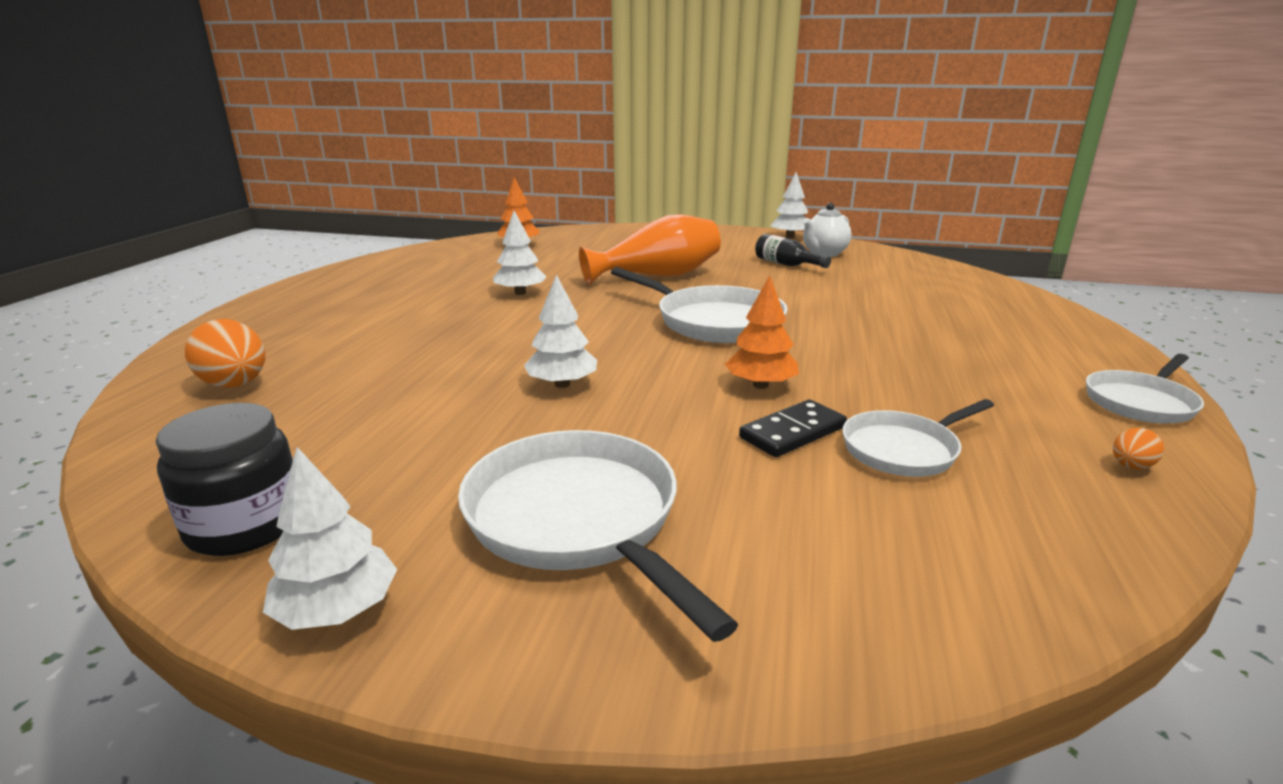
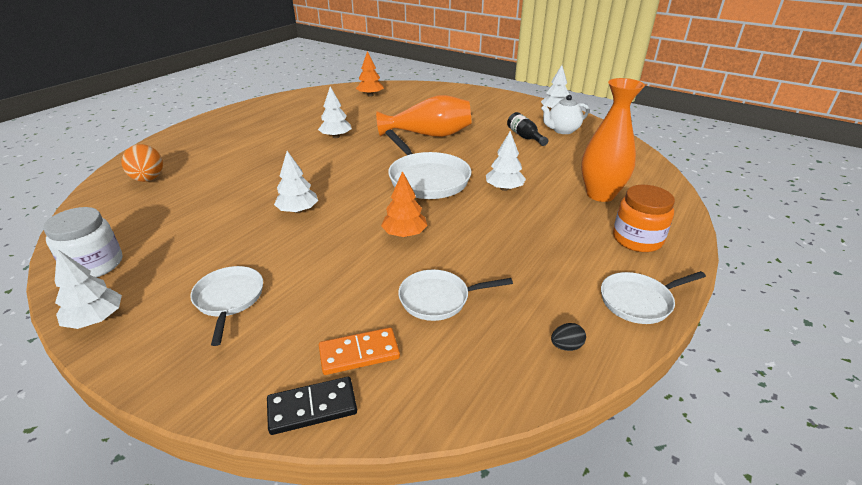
camera: 20 degrees right, 10 degrees up
(246, 525) = (95, 265): black jar -> white jar
(578, 519) = (229, 299): white pan -> white pan, size x0.61
(793, 432) = (388, 272): black domino -> black domino (312, 408)
(829, 317) = (504, 188): none -> white tree
(880, 542) = (359, 353): none -> orange domino
(951, 307) = (600, 194): none -> orange vase
(1051, 343) = (637, 239): none -> orange jar
(1131, 466) = (566, 346): orange egg -> black egg

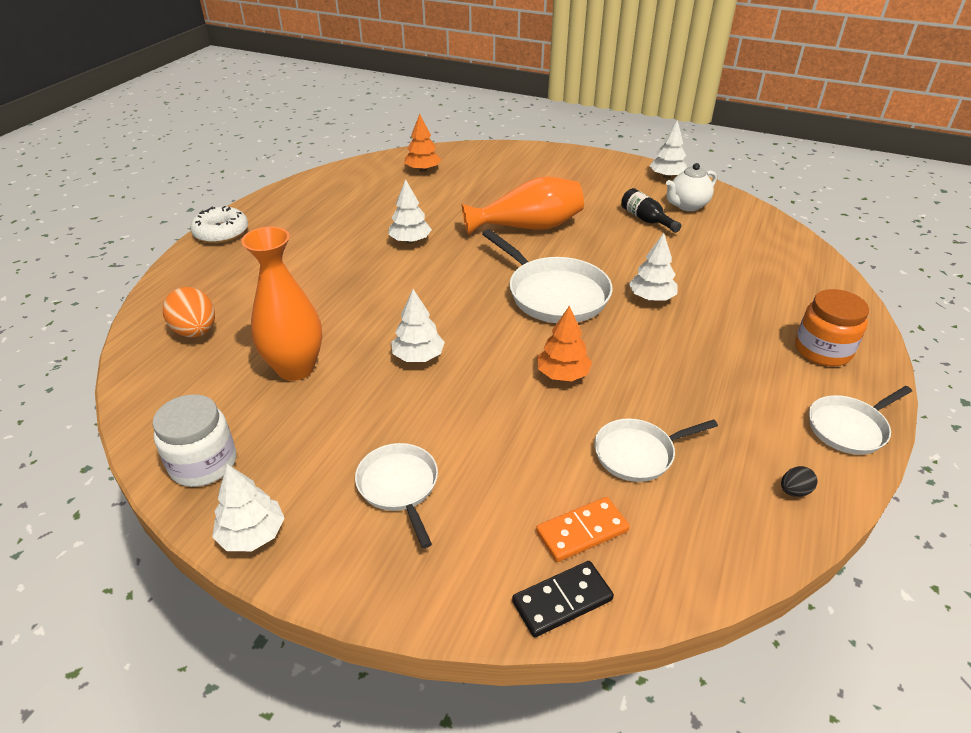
camera: 10 degrees left, 5 degrees up
(206, 122) = (221, 232): none -> white donut
(600, 194) = (763, 295): orange vase -> orange vase (295, 368)

